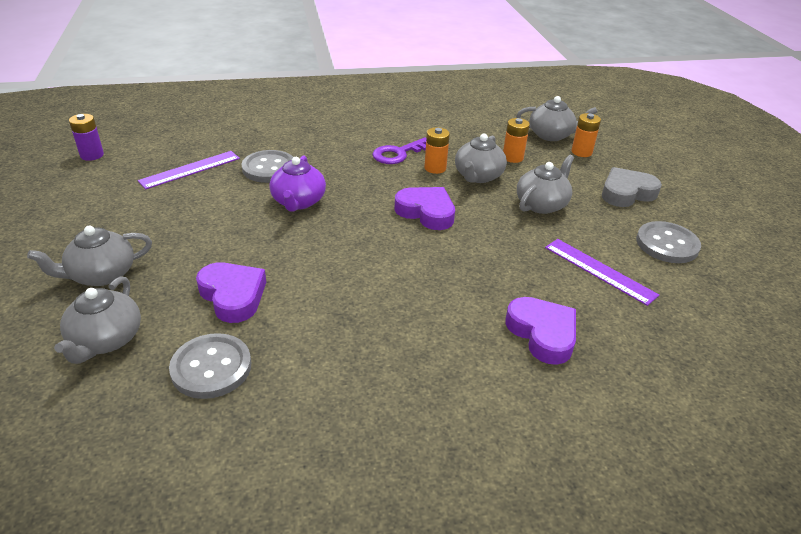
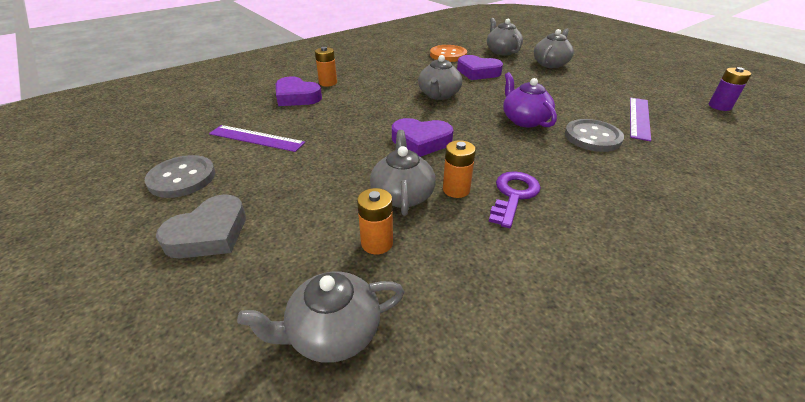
camera: 155 degrees right, 0 degrees up
(211, 368) = (448, 55): grey button -> orange button
(541, 204) = (317, 182): grey teapot -> grey teapot (439, 95)
(581, 152) = (272, 301): orange battery -> orange battery (328, 83)

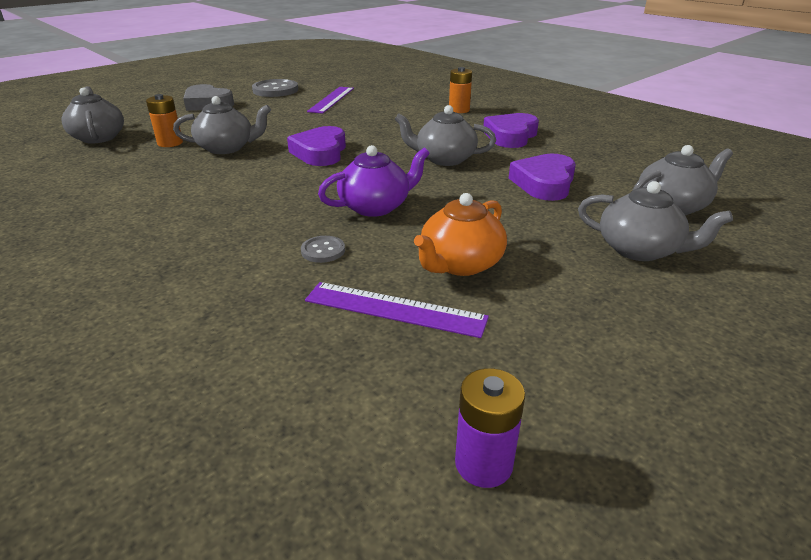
camera: 85 degrees right, 5 degrees down
(296, 97) = (417, 102): purple heart -> purple heart (511, 136)
(448, 55) = (608, 164): orange button -> none
(456, 189) = (226, 167): orange battery -> none
(513, 195) = (206, 190): purple key -> none
(585, 100) = (460, 264): none -> orange teapot
(592, 137) = (323, 251): grey button -> grey button, size x0.52

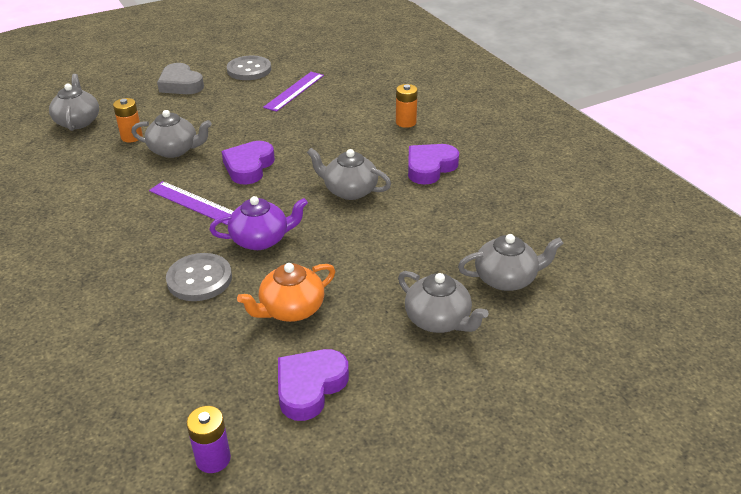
camera: 15 degrees right, 5 degrees up
(323, 251) = (199, 279): grey button -> grey button, size x1.93
(395, 309) = (222, 341): purple ruler -> purple ruler (193, 202)
(544, 183) = (416, 234): purple heart -> purple heart (310, 387)

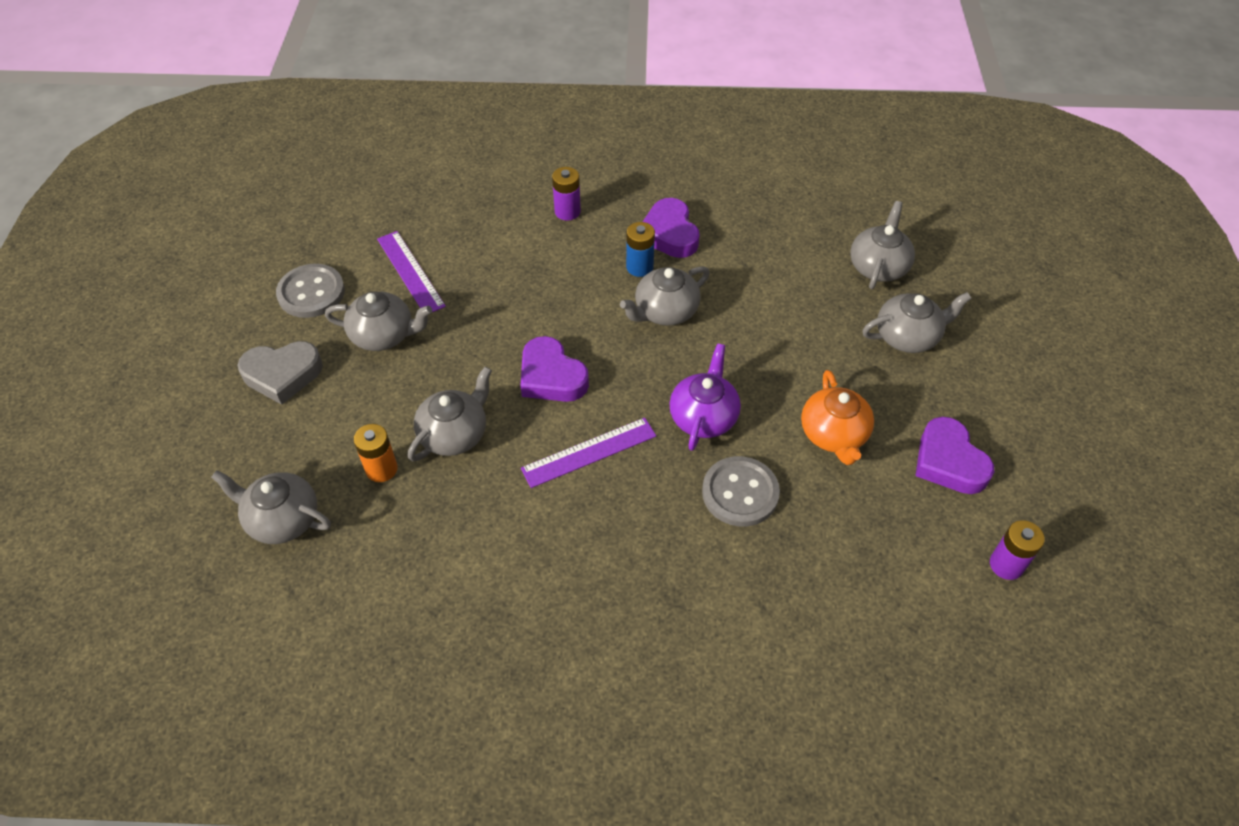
camera: 60 degrees left, 15 degrees up
(235, 101) = (384, 335): none -> grey teapot
(382, 166) = (639, 267): none -> blue battery
(406, 122) = (567, 211): orange battery -> purple battery

